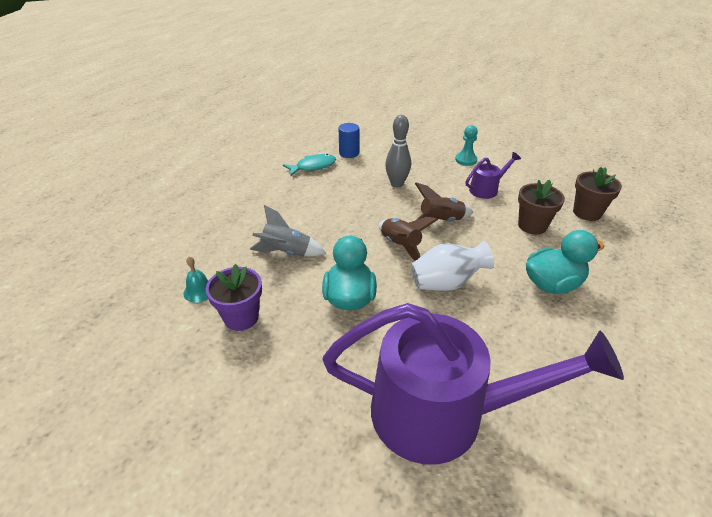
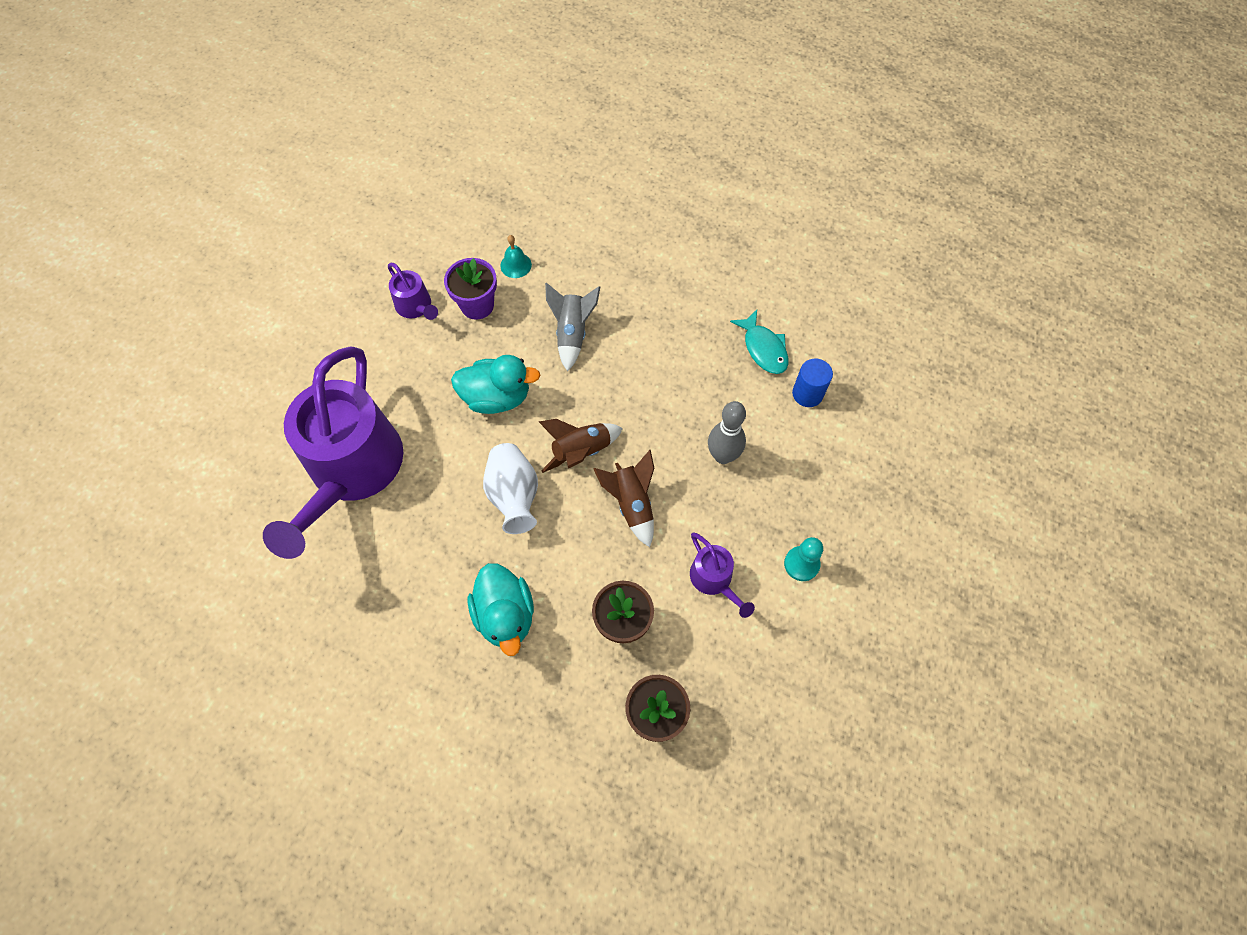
camera: 90 degrees right, 25 degrees up
(231, 370) = (416, 307): none -> purple watering can

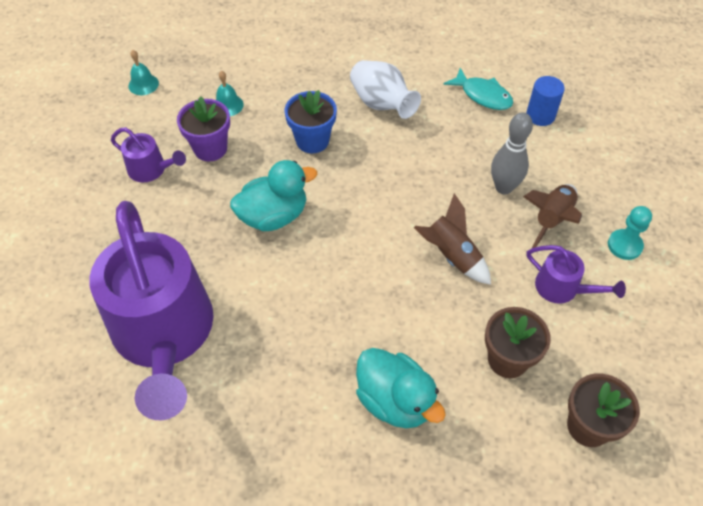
camera: 25 degrees left, 10 degrees down
(452, 213) = (143, 84): none -> turquoise bell
(514, 495) = (339, 292): white vase -> white vase (381, 104)
(572, 334) = (312, 141): grey rocket -> blue flower pot
(581, 452) = (379, 231): brown rocket -> brown rocket (552, 220)

